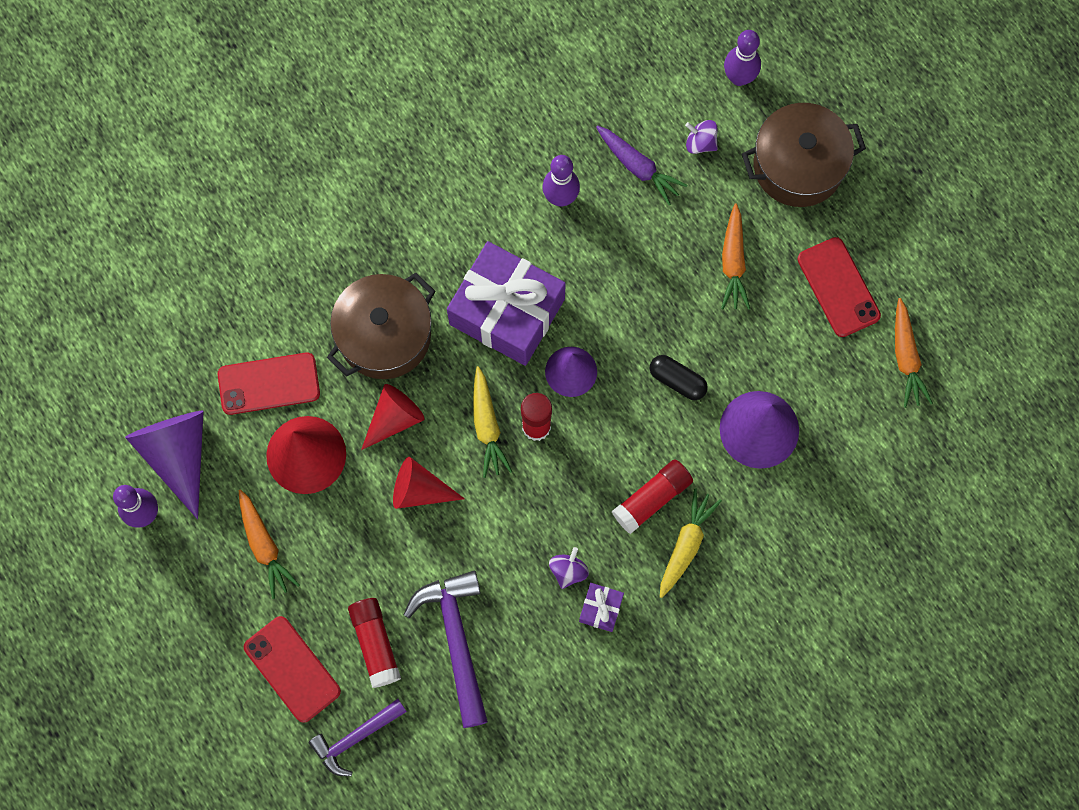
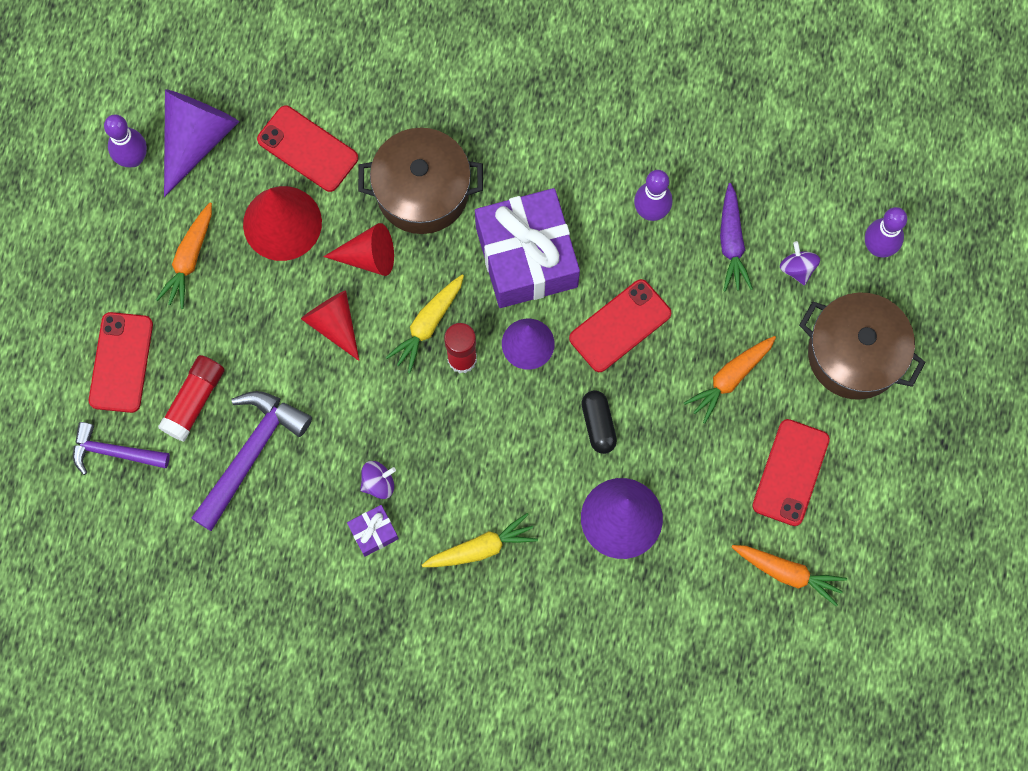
camera: 45 degrees right, 0 degrees up
(621, 298) = (620, 326): none -> red phone
(652, 498) = (491, 491): red glue stick -> none
(906, 357) = (787, 573): orange carrot -> orange carrot turned 105 degrees counterclockwise

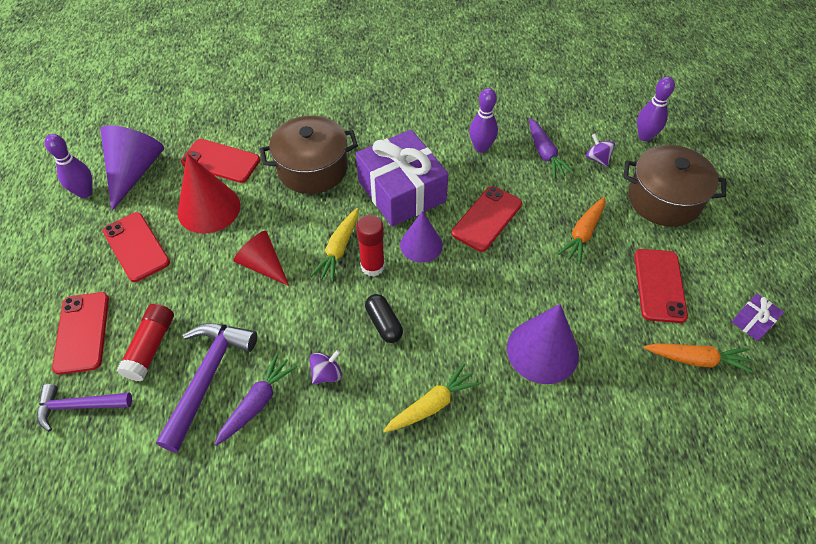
camera: 15 degrees left, 20 degrees down
(189, 259) = (136, 247): orange carrot -> red phone
(299, 497) = (257, 403): none -> purple carrot
(368, 257) = (281, 216): red cone -> none
(373, 532) = (332, 416): purple gift -> purple gift (753, 322)
(598, 424) = (496, 287): black capsule -> black capsule (384, 323)

